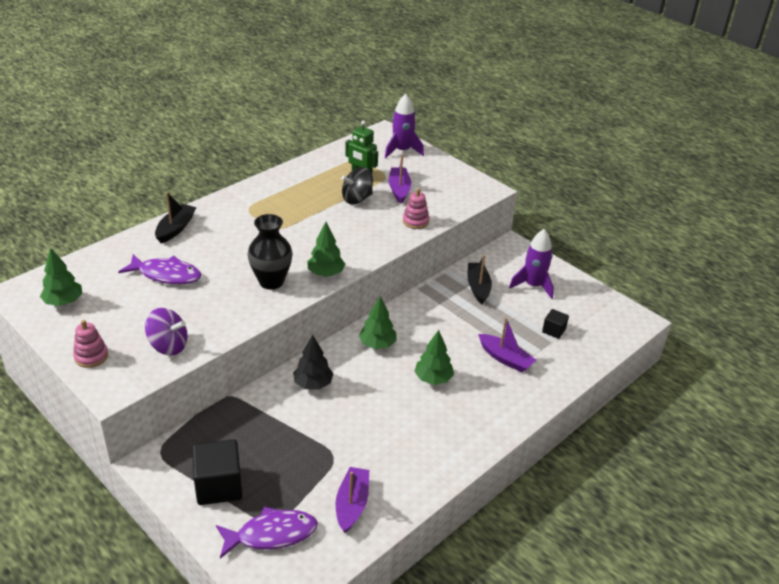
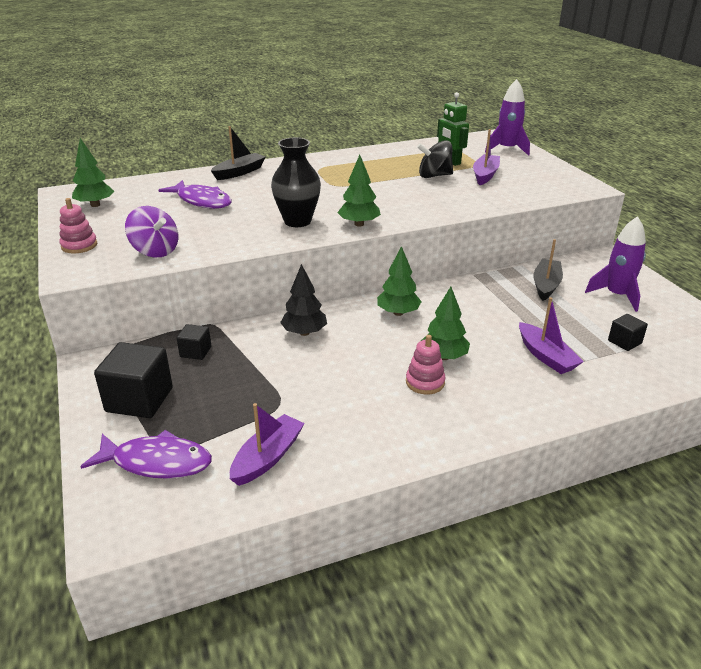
camera: 25 degrees right, 5 degrees down
(234, 427) = (195, 352): none -> black cube
(415, 221) = (487, 200): pink stacking toy -> pink stacking toy (425, 382)

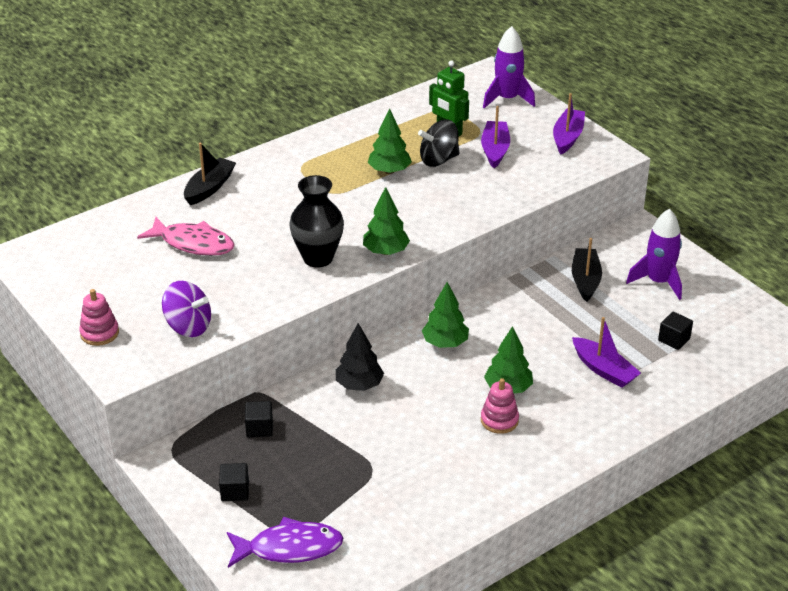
camera: 15 degrees left, 5 degrees up
(95, 205) = (72, 269): green tree -> green tree (389, 171)
(139, 400) = (235, 491): black cube -> black cube, size x0.53
(202, 201) = (193, 243): purple fish -> pink fish
(267, 457) = (387, 523): purple boat -> purple boat (567, 137)

